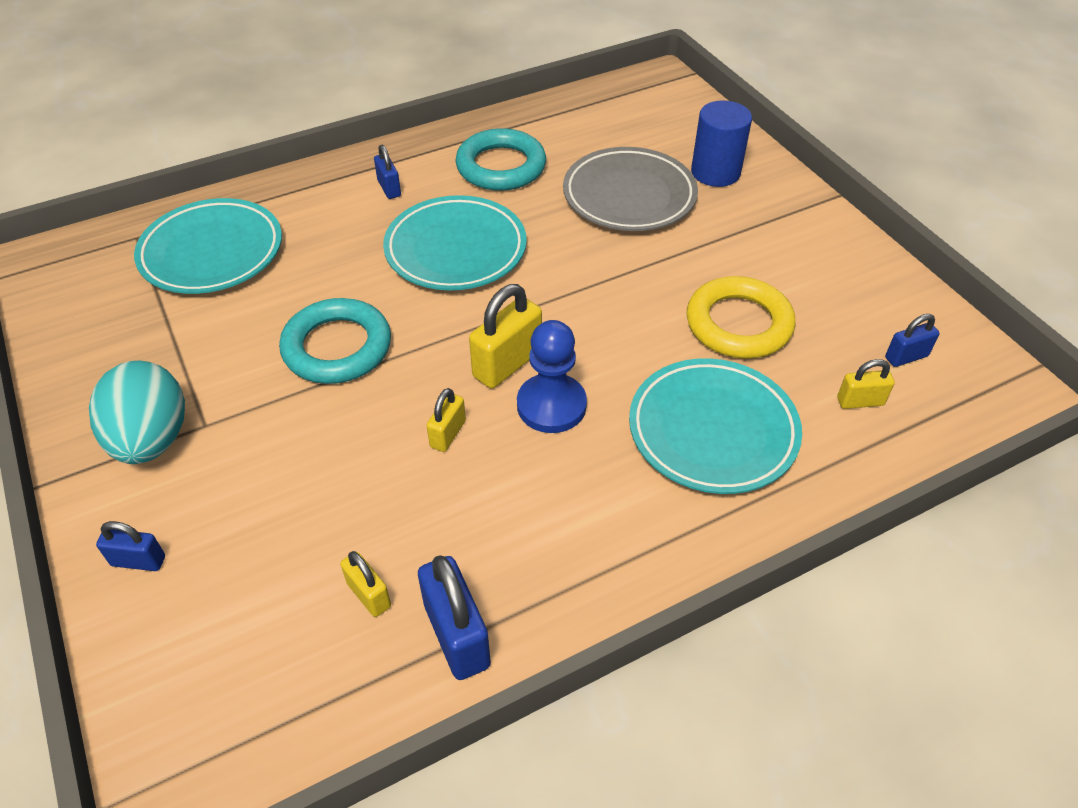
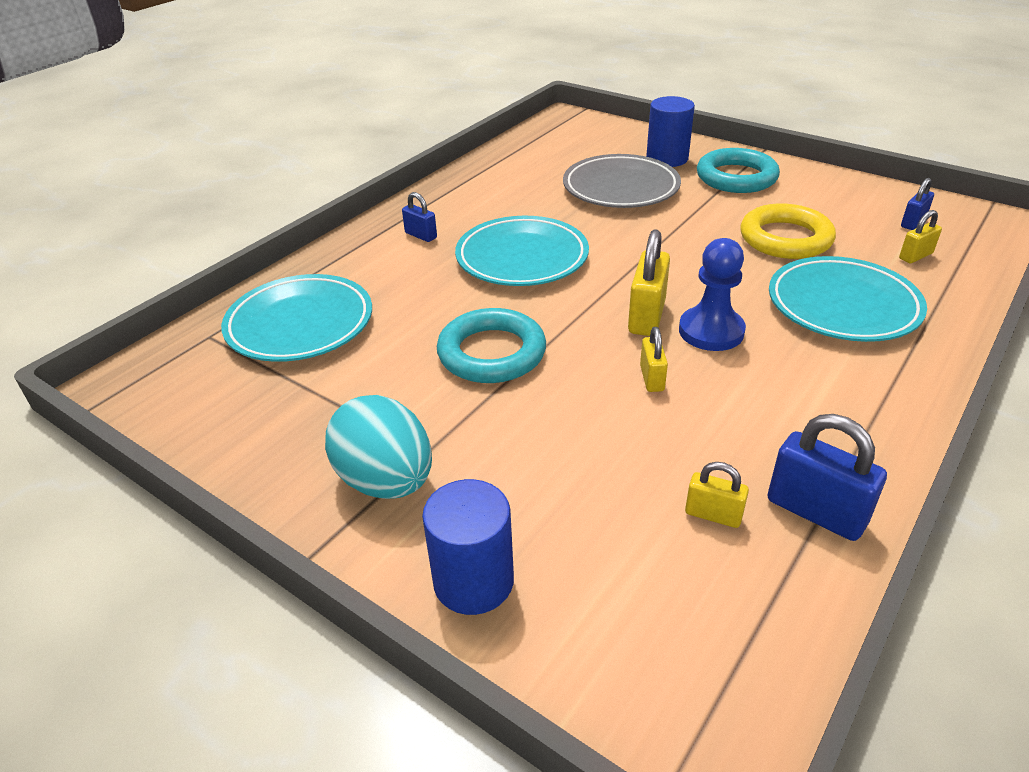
camera: 25 degrees left, 10 degrees down
(138, 561) = (473, 581): blue padlock -> blue cylinder
(501, 166) = (500, 197): turquoise ring -> turquoise ring (736, 177)

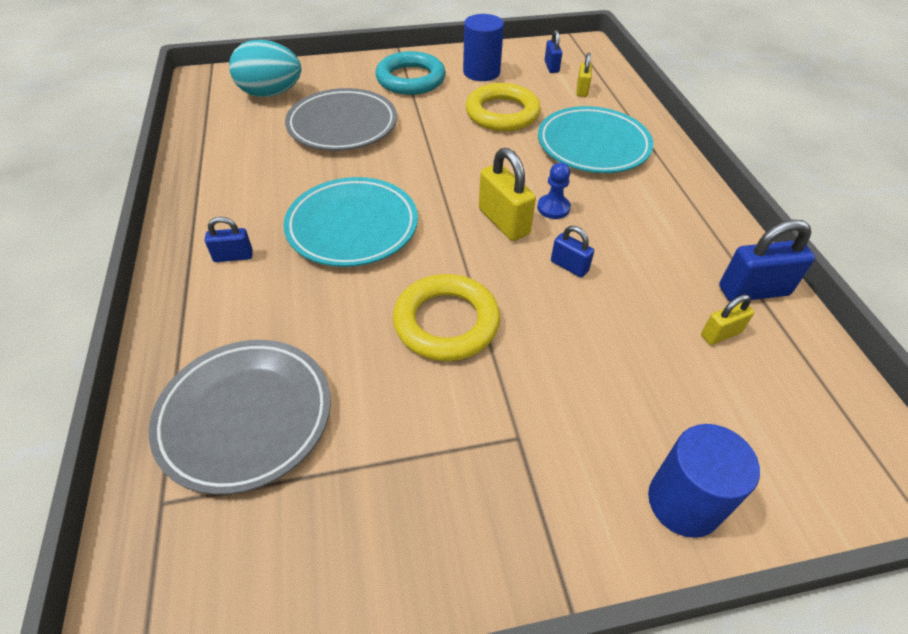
camera: 50 degrees left, 10 degrees up
(300, 324) = (245, 417): turquoise plate -> grey plate
(386, 481) = (528, 488): turquoise egg -> turquoise egg (271, 94)
(492, 353) = (446, 322): turquoise ring -> yellow ring
(651, 378) = (569, 266): yellow padlock -> blue padlock
(667, 158) = (342, 84): blue cylinder -> blue cylinder (481, 72)
(711, 331) = (553, 208): blue pawn -> blue pawn, size x0.61

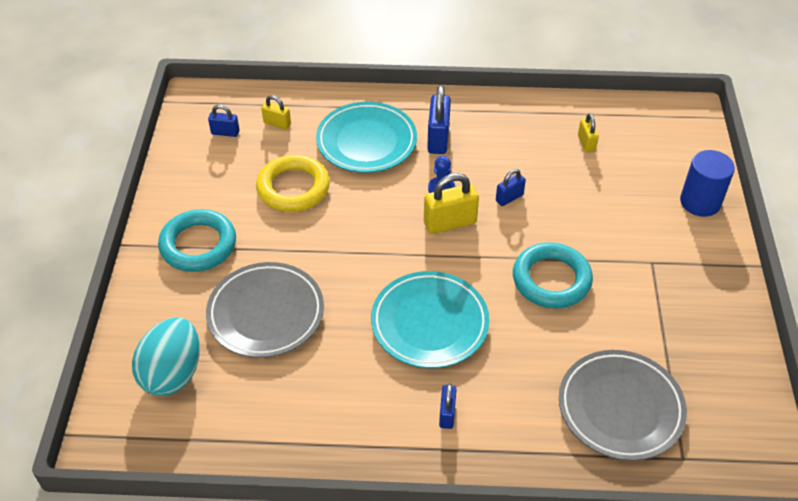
camera: 75 degrees left, 0 degrees up
(446, 322) = (551, 279): yellow ring -> turquoise ring
(481, 72) = (211, 186): blue cylinder -> none
(753, 291) = (552, 114): blue padlock -> blue padlock (438, 138)

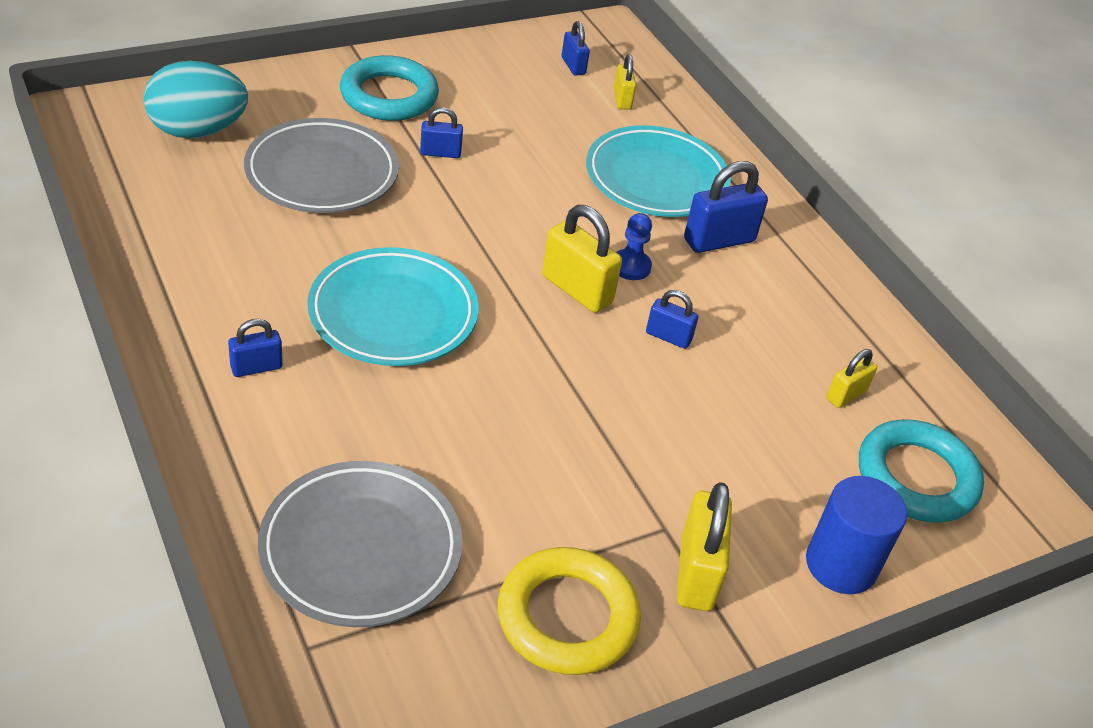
camera: 55 degrees right, 5 degrees down
(280, 240) = (440, 153): none -> blue padlock
(293, 188) = (529, 140): yellow ring -> yellow ring (567, 617)
(551, 279) = (549, 417): turquoise ring -> turquoise ring (916, 477)
(687, 262) = (696, 573): none -> yellow padlock

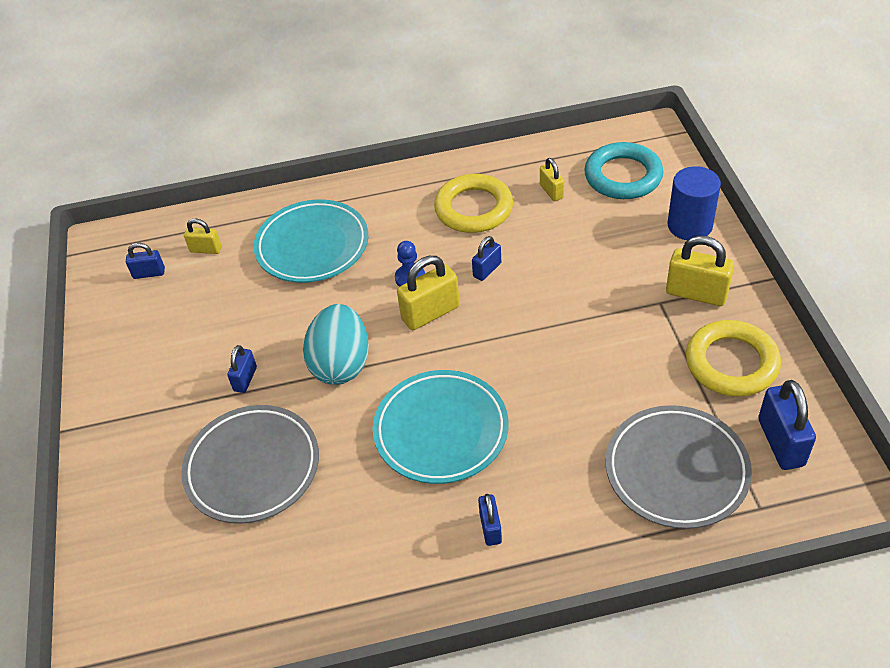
camera: 65 degrees left, 5 degrees up
(198, 131) = (162, 566): turquoise egg -> turquoise egg (341, 364)
(389, 96) = (152, 408): turquoise ring -> none
(719, 240) = (390, 223): blue padlock -> blue padlock (781, 442)
(778, 316) = (473, 208): none -> yellow ring

